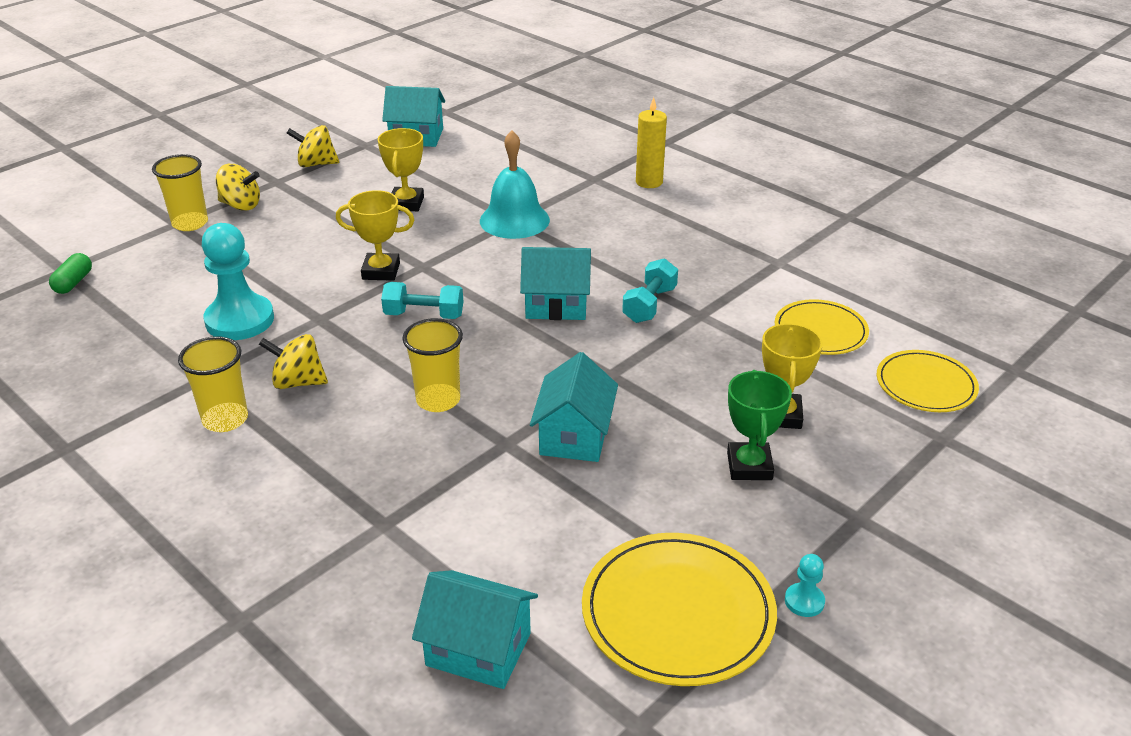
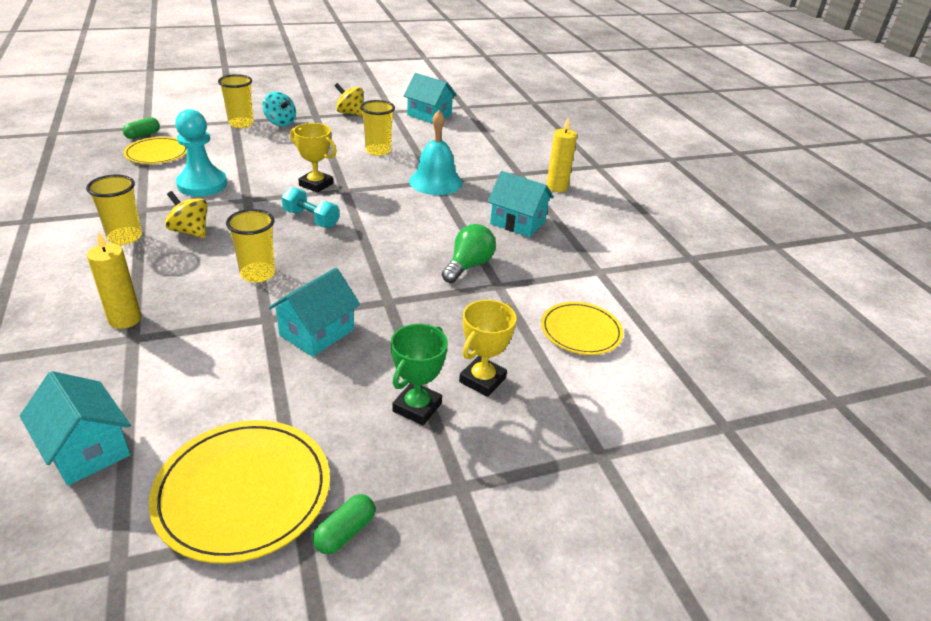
camera: 25 degrees right, 0 degrees up
(241, 205) = (280, 123): yellow spinning top -> turquoise spinning top
(349, 509) = (125, 319): none -> yellow candle
(406, 203) = (378, 151): yellow trophy -> yellow cup
(556, 305) = (403, 243): turquoise house -> turquoise house (517, 222)
(649, 305) = (468, 266): turquoise dumbbell -> green light bulb
(804, 601) = (345, 532): turquoise pawn -> green capsule
(925, 385) = (629, 406): yellow plate -> yellow plate (157, 153)

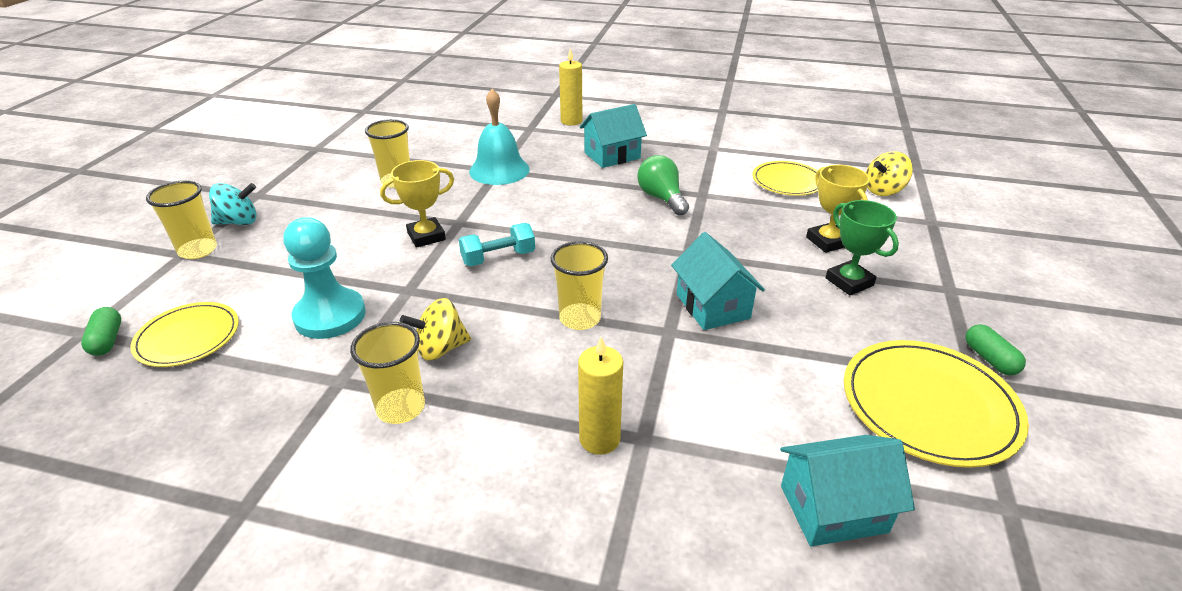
camera: 55 degrees left, 0 degrees up
(350, 113) = (283, 172): yellow spinning top -> yellow spinning top (883, 191)
(429, 115) = (356, 133): turquoise house -> none

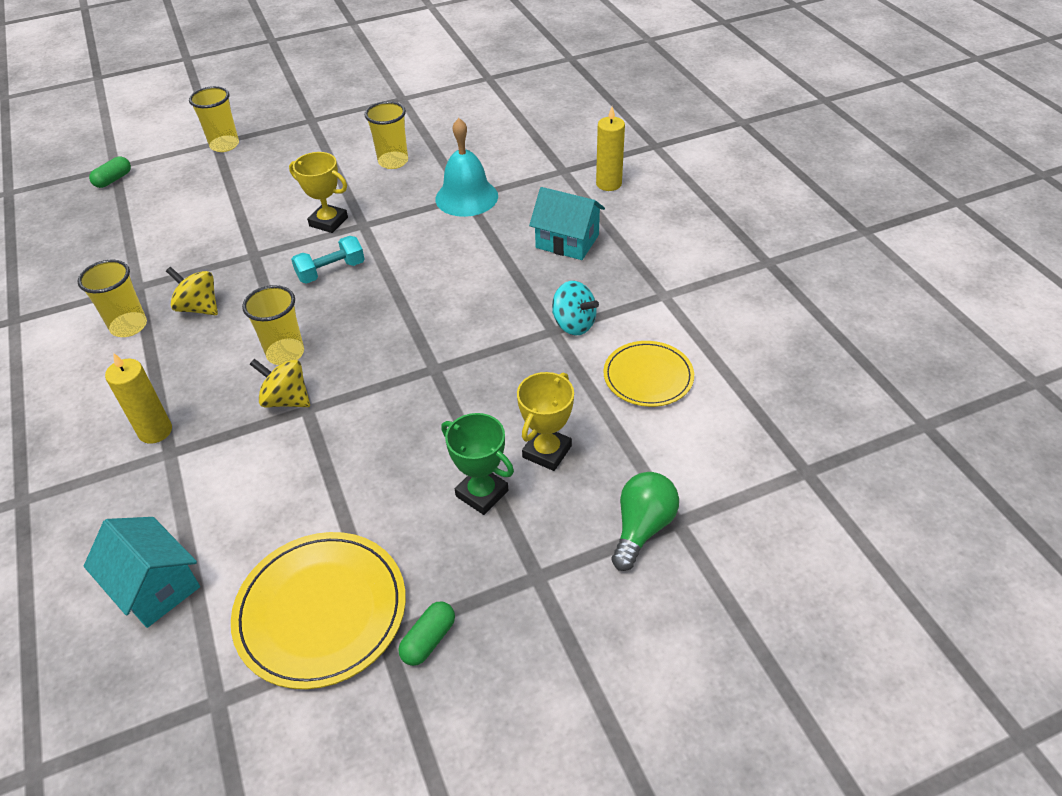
camera: 55 degrees right, 10 degrees up
(188, 337) = (136, 204): yellow plate -> none
(239, 222) = (271, 136): turquoise spinning top -> turquoise spinning top (574, 324)
(330, 316) = (198, 241): turquoise pawn -> none
(498, 258) = (331, 271): turquoise dumbbell -> turquoise dumbbell turned 60 degrees counterclockwise
(661, 198) = (517, 309): green light bulb -> green light bulb (642, 528)
(712, 306) = (363, 418): turquoise house -> none
(849, 282) = (482, 493): green trophy -> green trophy turned 75 degrees counterclockwise
(883, 191) = (712, 458): yellow spinning top -> yellow spinning top (286, 400)

